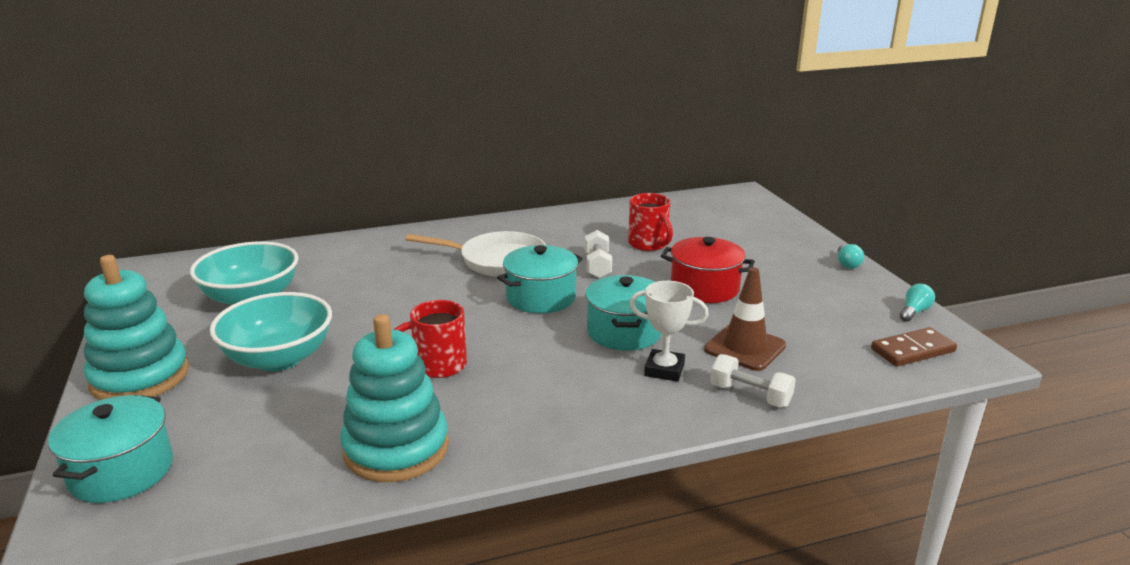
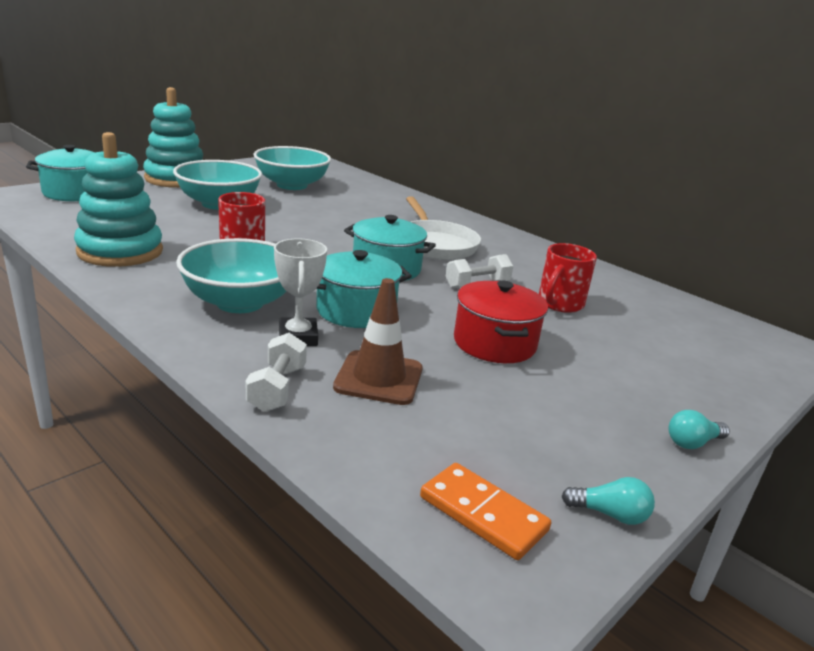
camera: 60 degrees right, 0 degrees up
(580, 388) = (240, 302): none -> turquoise bowl
(912, 350) = (483, 514): brown domino -> orange domino

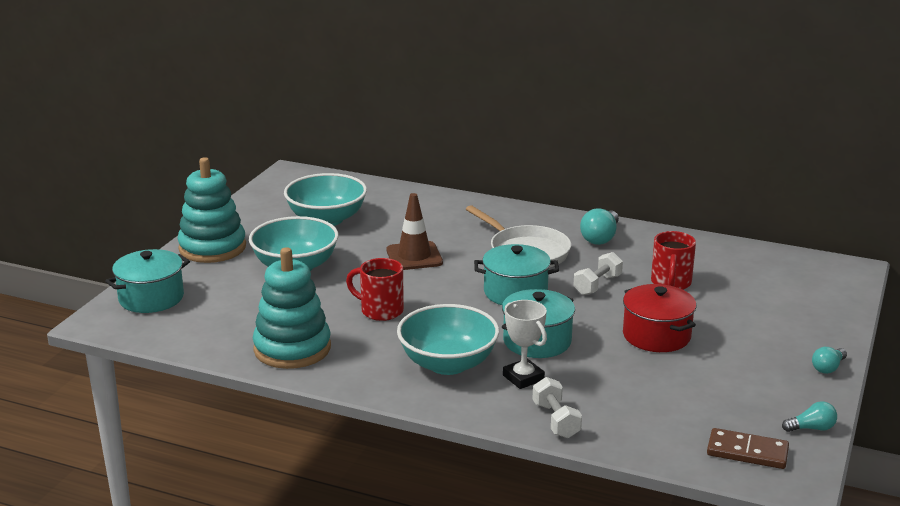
camera: 20 degrees left, 0 degrees up
(379, 378) = (609, 390): brown traffic cone -> brown traffic cone (414, 256)
(483, 514) = (747, 452): orange domino -> brown domino
(522, 253) = (600, 238): none -> turquoise light bulb

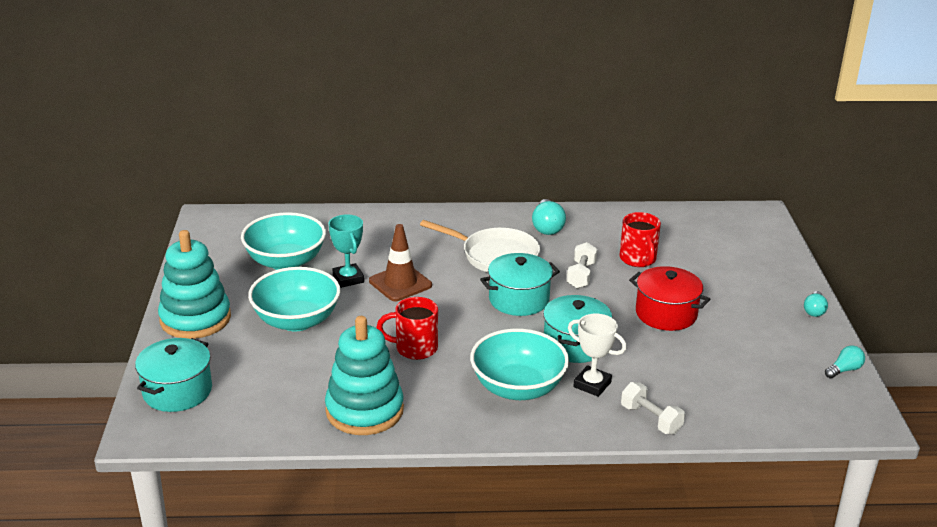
camera: 25 degrees left, 5 degrees up
(370, 243) = (348, 279): none -> turquoise trophy
(747, 452) = (816, 406): brown domino -> none

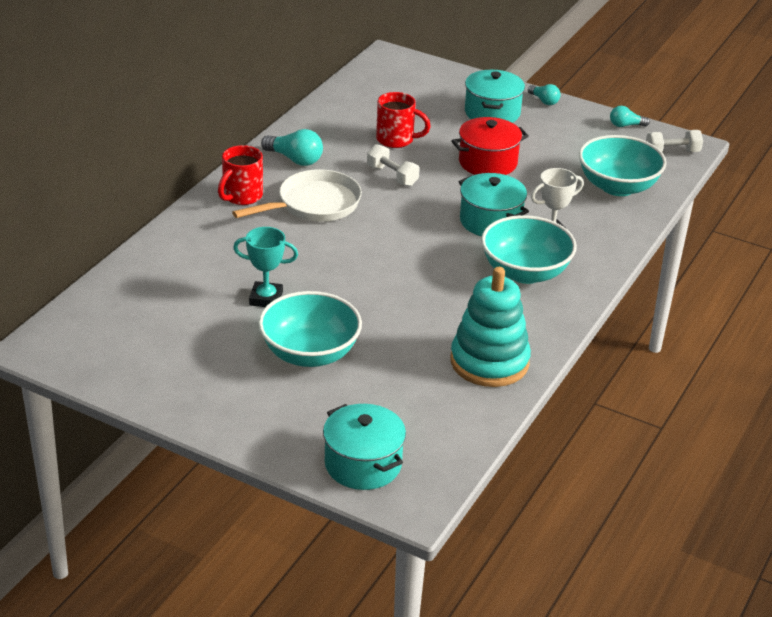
camera: 60 degrees left, 5 degrees up
(195, 319) = (242, 416): turquoise stacking toy -> none
(285, 261) = (191, 325): turquoise bowl -> turquoise bowl (618, 186)
(400, 283) = (306, 272): brown traffic cone -> none
(414, 348) = (420, 302): red mug -> red mug (241, 196)
(519, 299) = (398, 221): turquoise pot -> turquoise pot (492, 113)
(651, 419) = (616, 229): white dumbbell -> white dumbbell (672, 152)
(844, 370) = (625, 125): turquoise light bulb -> turquoise light bulb turned 90 degrees counterclockwise

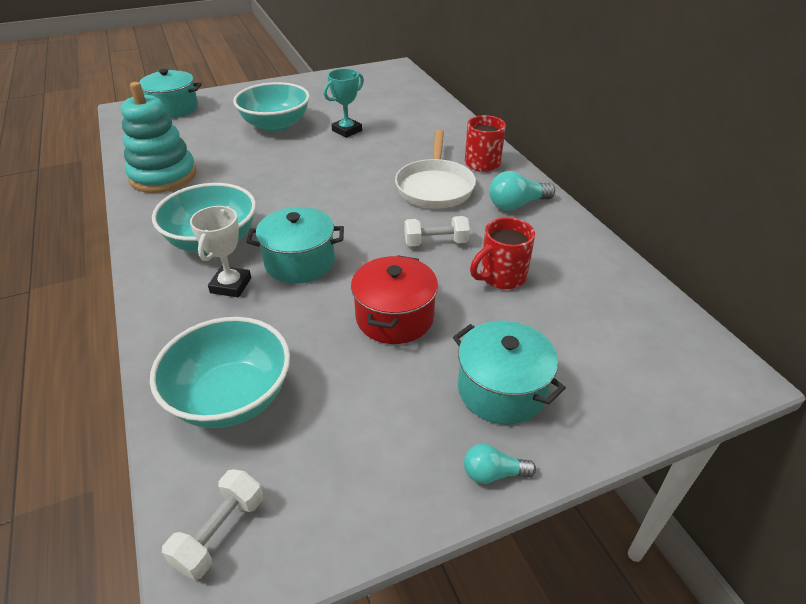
camera: 130 degrees right, 5 degrees up
(625, 125) = (341, 532): turquoise light bulb -> none

